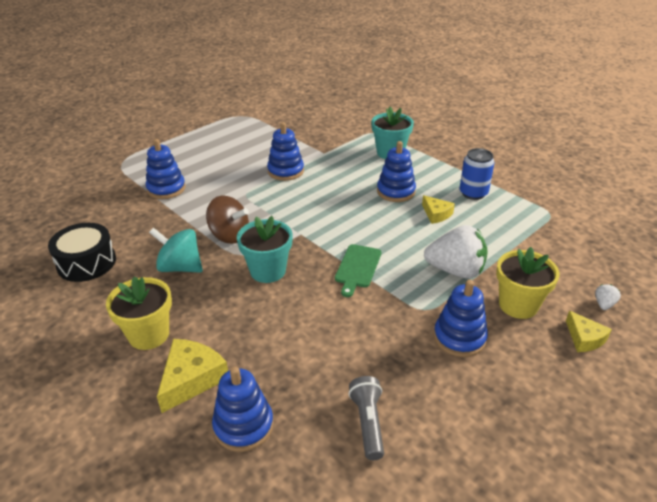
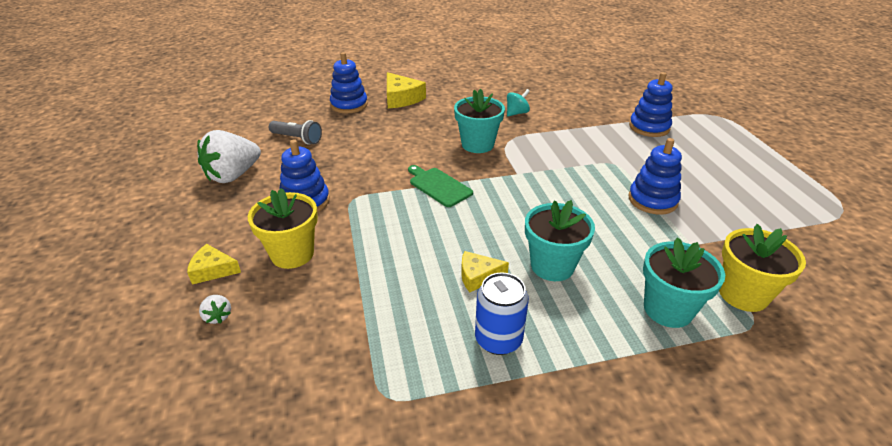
camera: 120 degrees right, 0 degrees up
(86, 263) = (553, 85): black drum -> none
(149, 335) = (454, 93): yellow flower pot -> yellow flower pot (743, 294)
(180, 267) = (517, 113): turquoise spinning top -> turquoise spinning top, size x0.63
(229, 236) = (543, 140): brown spinning top -> none
(396, 191) = (552, 266): blue stacking toy -> turquoise flower pot
(455, 270) = (375, 240): white strawberry -> white strawberry (233, 175)

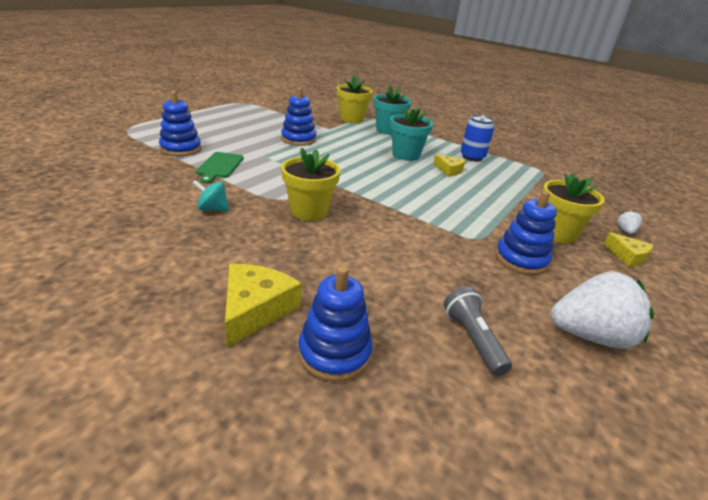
camera: 135 degrees left, 5 degrees down
(438, 186) = (397, 208): green cutting board -> green cutting board (219, 166)
(477, 144) = (309, 211): turquoise flower pot -> yellow flower pot

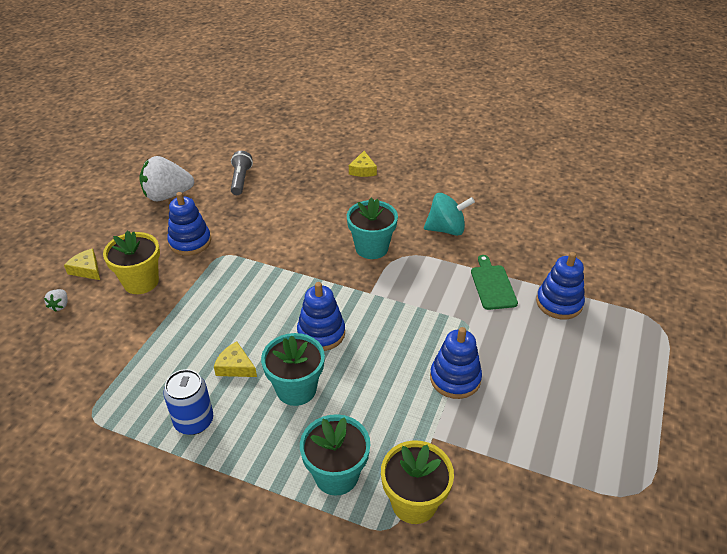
camera: 170 degrees right, 10 degrees up
(212, 209) = (446, 229): turquoise spinning top -> turquoise spinning top, size x1.60
(255, 309) = (363, 170): yellow cheese -> yellow cheese, size x0.63
(309, 211) = (371, 248): yellow flower pot -> turquoise flower pot
(334, 353) = (313, 160): blue stacking toy -> blue stacking toy (321, 333)
(472, 339) = (241, 180): grey flashlight -> grey flashlight turned 150 degrees counterclockwise

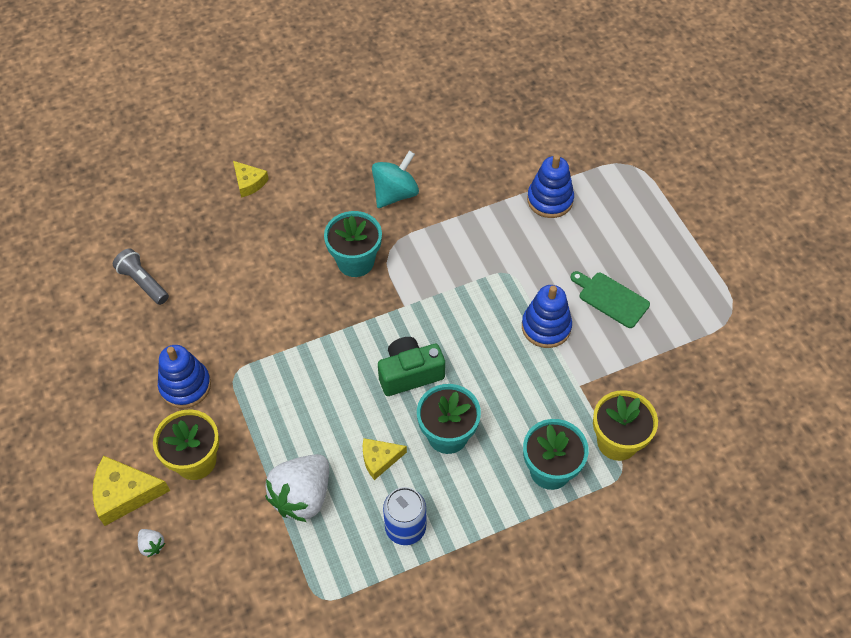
camera: 45 degrees left, 15 degrees up
(87, 269) = (124, 494): yellow cheese -> yellow cheese, size x1.58
(167, 195) = (91, 357): white strawberry -> white strawberry (302, 496)
(321, 333) = (409, 374): blue stacking toy -> green camera
(492, 285) = (487, 221): green cutting board -> green cutting board (611, 298)

